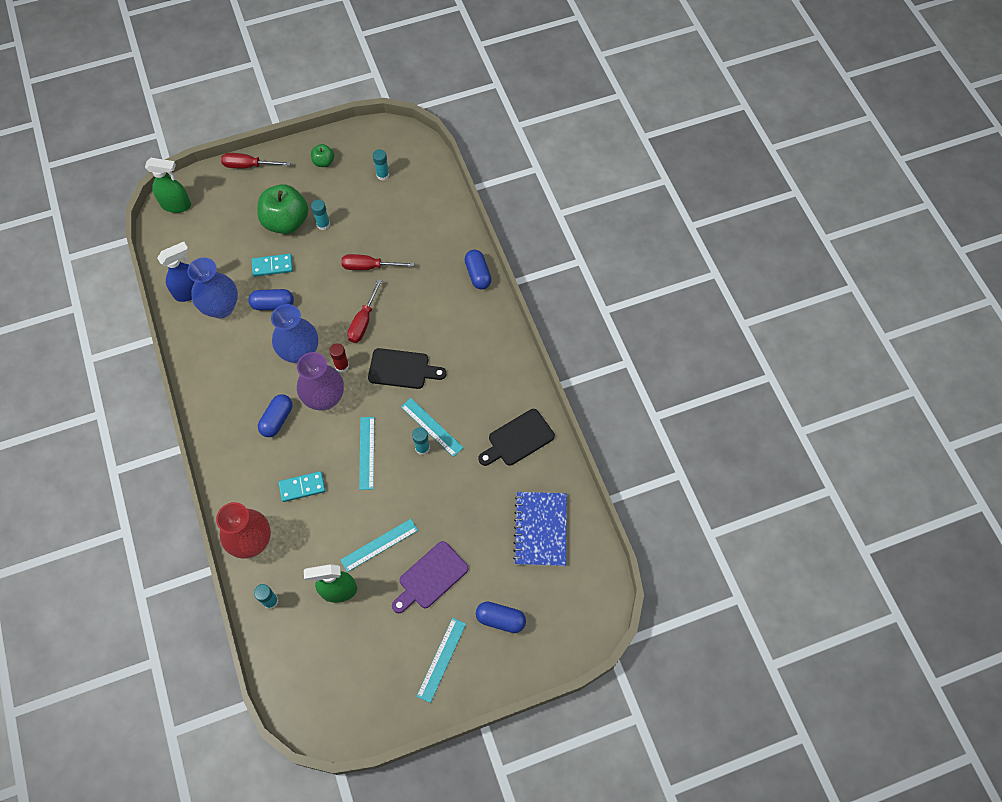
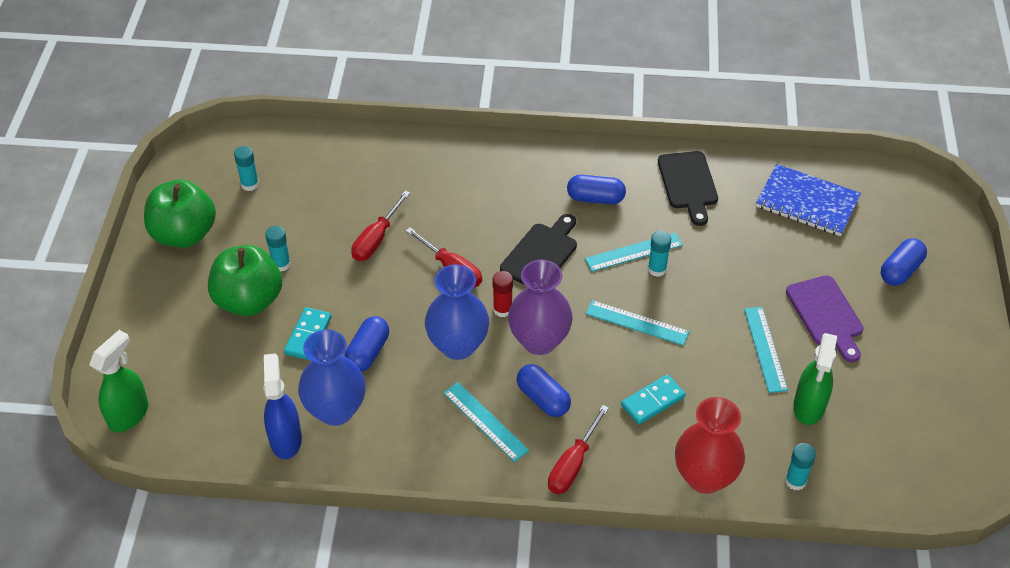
camera: 65 degrees left, 15 degrees down
(248, 166) = (127, 314): red screwdriver -> red screwdriver (573, 464)
(302, 487) = (652, 401): turquoise domino -> turquoise domino turned 45 degrees clockwise
(324, 162) = (184, 234): green apple -> green apple, size x2.06
(441, 659) = (930, 337): turquoise ruler -> turquoise ruler (485, 421)
(478, 274) = (454, 146): blue capsule -> blue capsule (595, 198)

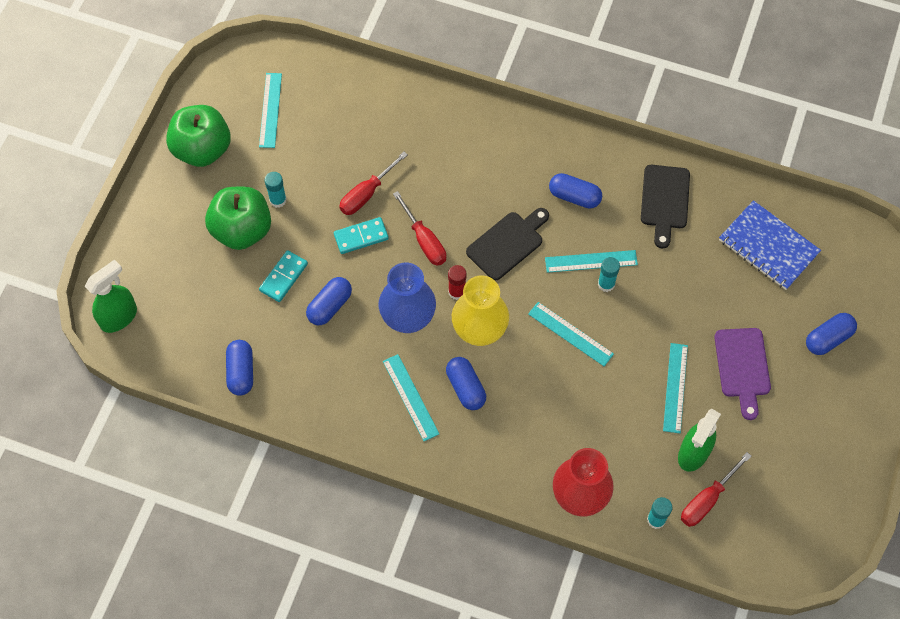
camera: 15 degrees right, 15 degrees up
(250, 184) = (270, 110): turquoise glue stick -> turquoise ruler
(285, 439) = (241, 372): blue spray bottle -> blue capsule
(335, 410) = (288, 355): blue vase -> none
(539, 340) = (479, 331): purple vase -> yellow vase
(573, 464) = (472, 456): red screwdriver -> red screwdriver (707, 500)
(652, 401) = (559, 414): turquoise domino -> turquoise domino (361, 236)

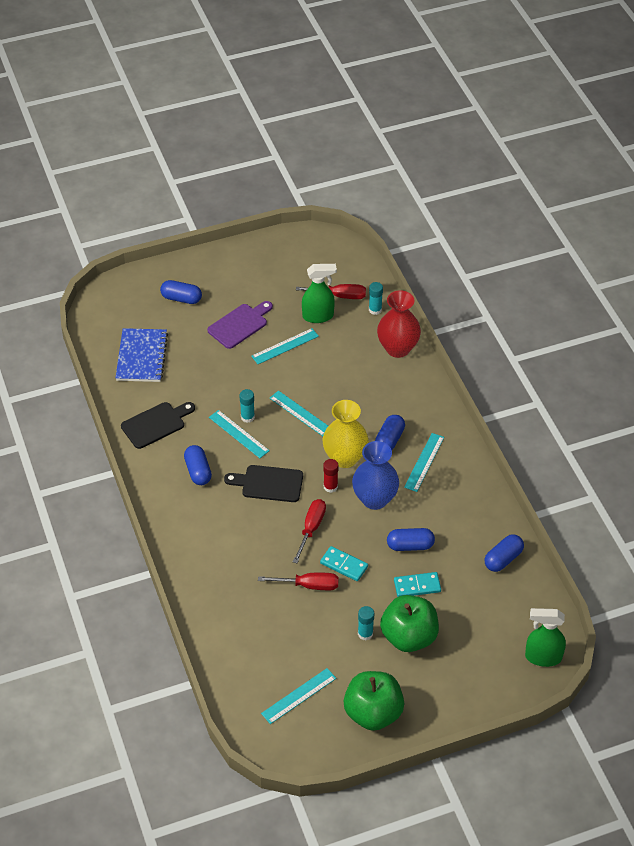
camera: 130 degrees left, 15 degrees down
(570, 334) = (300, 413): turquoise ruler -> turquoise ruler turned 45 degrees counterclockwise

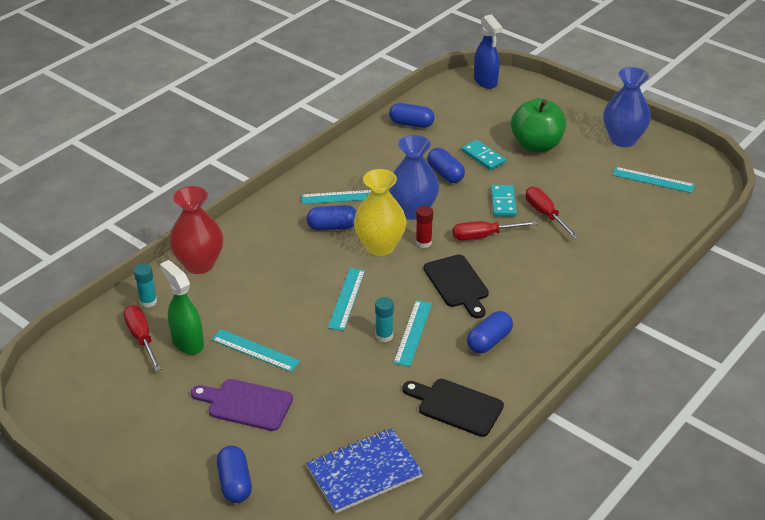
camera: 120 degrees left, 10 degrees down
(365, 633) = (558, 167): turquoise glue stick -> none
(373, 713) = (623, 139): green apple -> blue vase
(543, 657) = (485, 81): green spray bottle -> blue spray bottle

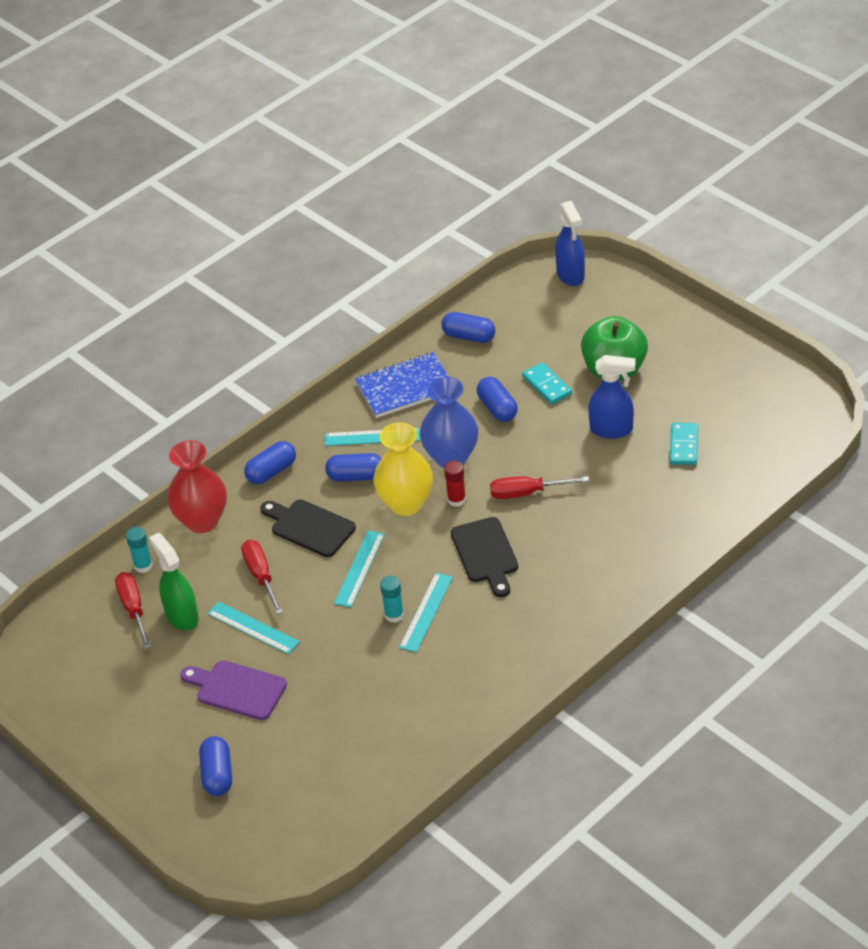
camera: 10 degrees right, 5 degrees up
(364, 472) = (350, 769): blue notebook -> blue notebook (405, 387)
(456, 406) = (458, 699): black cutting board -> black cutting board (309, 527)
(489, 341) = (508, 625): blue capsule -> blue capsule (271, 472)
(503, 202) = (558, 449): turquoise domino -> turquoise domino (684, 446)
(545, 187) = (611, 429): none -> blue spray bottle
(545, 214) = (604, 466): red screwdriver -> red screwdriver (261, 576)
(623, 139) = (721, 363): blue vase -> none
(653, 180) = (744, 422): turquoise ruler -> none

